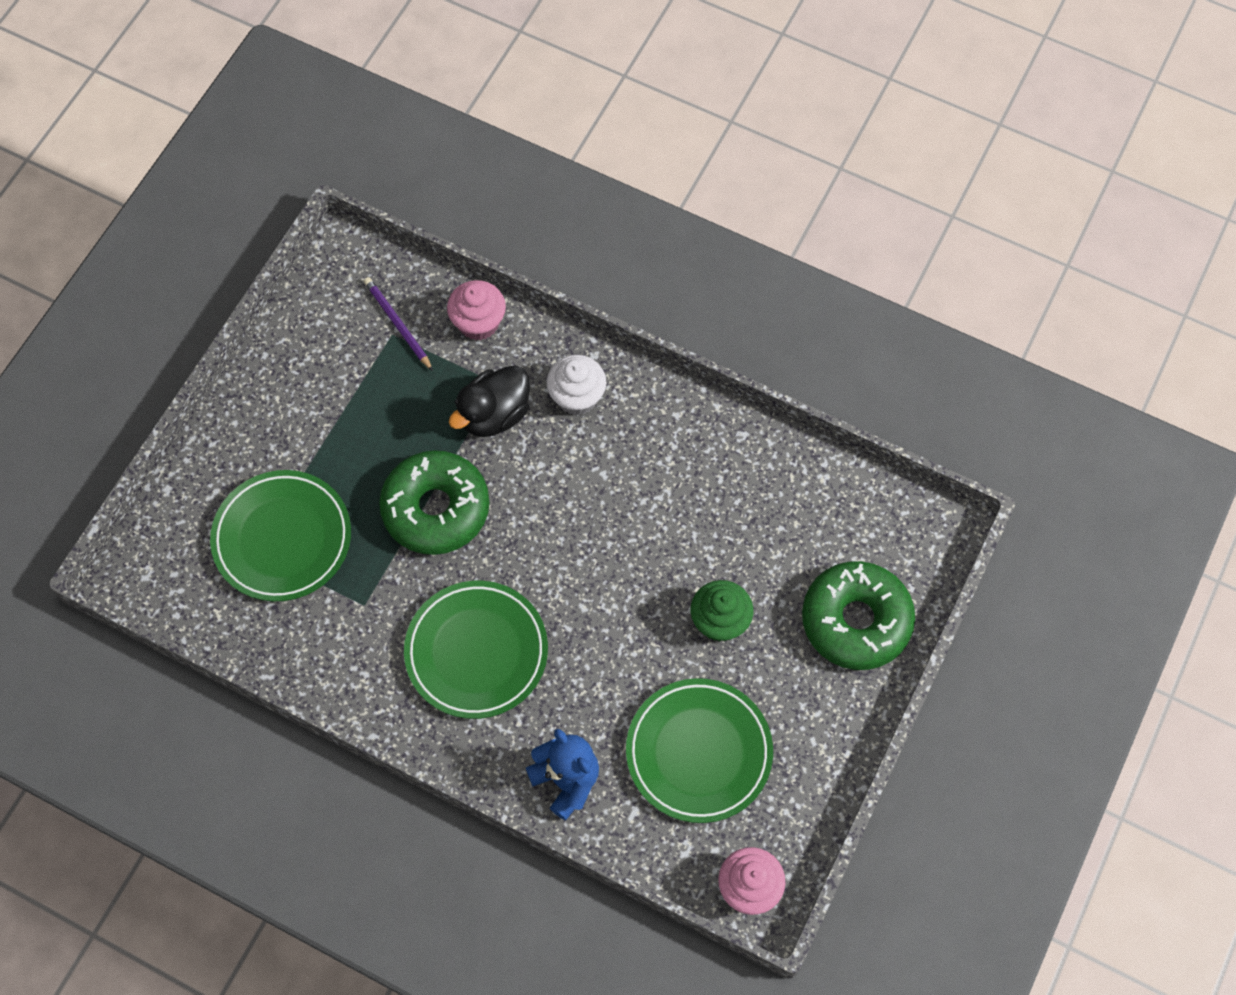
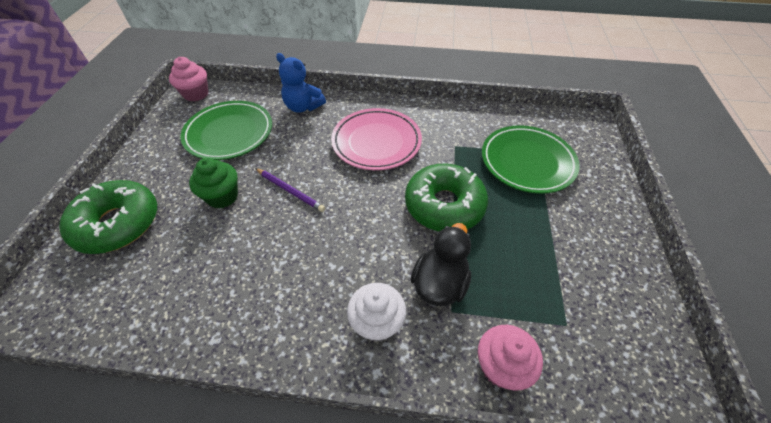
camera: 160 degrees right, 15 degrees down
(397, 324) = (569, 336): purple pencil -> purple pencil (290, 191)
(476, 652) = (376, 142): green plate -> pink plate

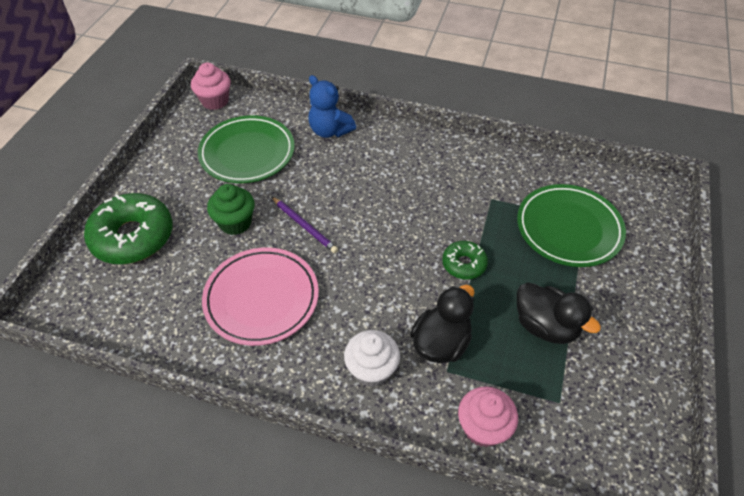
camera: 10 degrees right, 0 degrees up
(376, 142) = (404, 183): pink plate -> pink plate (262, 299)
(444, 205) = (464, 264): green donut -> green donut, size x0.52
(532, 252) = (545, 326): none -> black duck

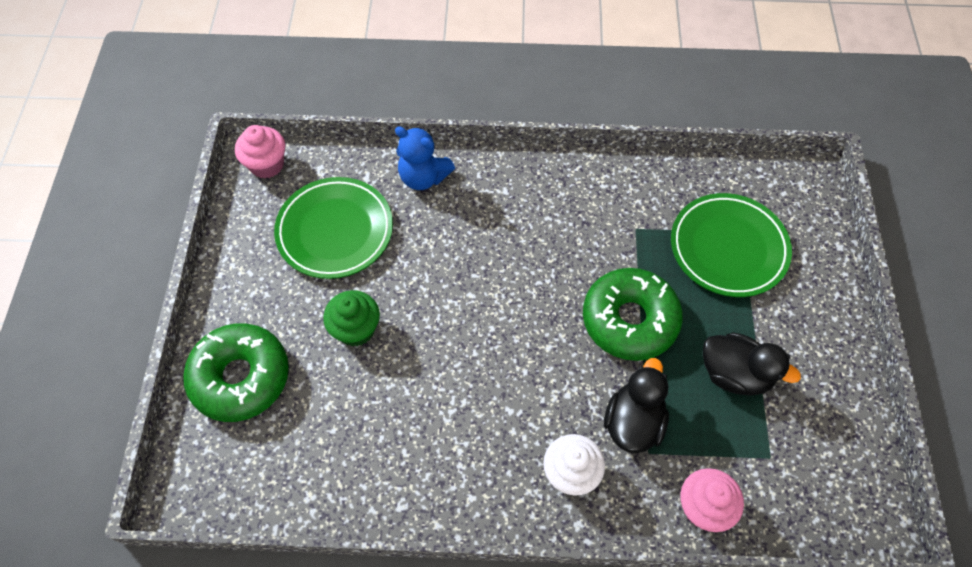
camera: 15 degrees left, 10 degrees up
(262, 299) = (422, 419): pink plate -> none
(304, 226) = (438, 314): purple pencil -> none
(464, 264) = (629, 320): green donut -> green donut, size x1.92

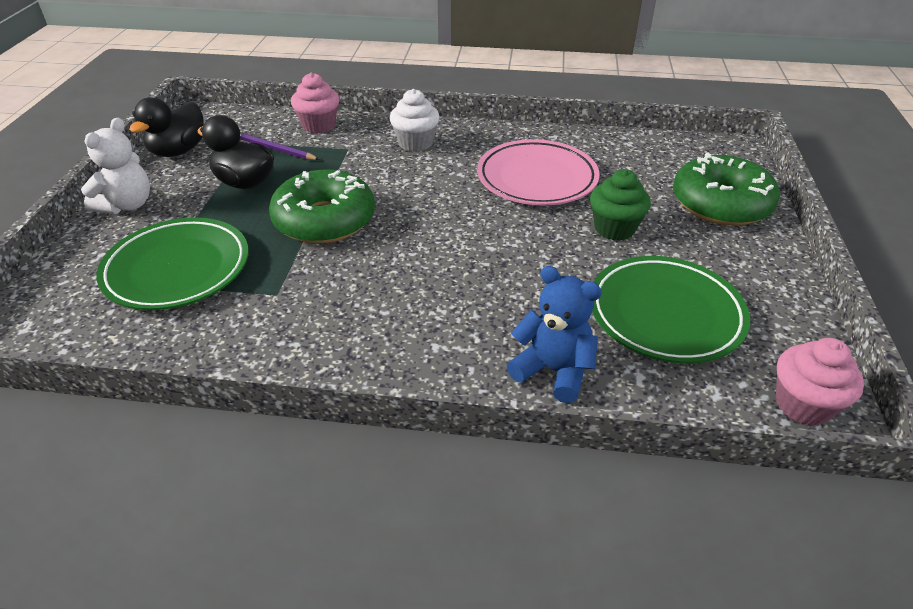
camera: 175 degrees left, 20 degrees down
(426, 407) = (537, 178): none -> pink plate
(633, 422) = (352, 163): black duck -> black duck (178, 151)
(734, 444) = (274, 149): none -> purple pencil
(829, 327) = (127, 205): none -> white teddy bear

